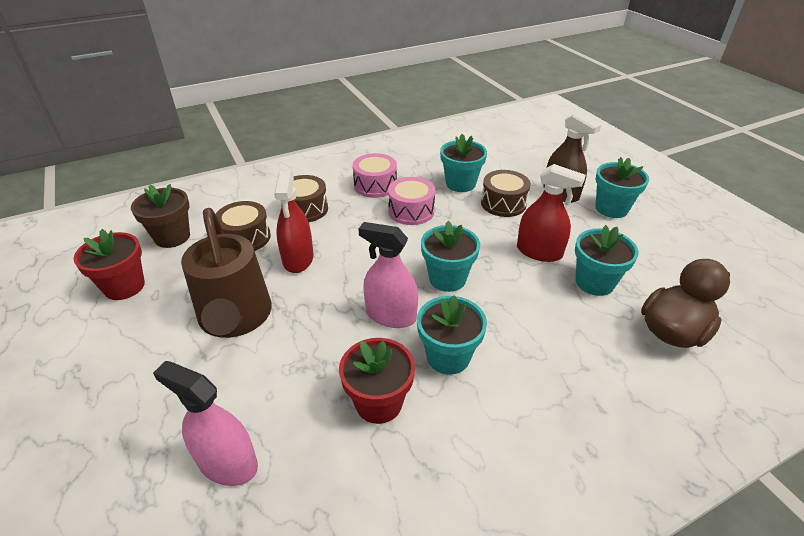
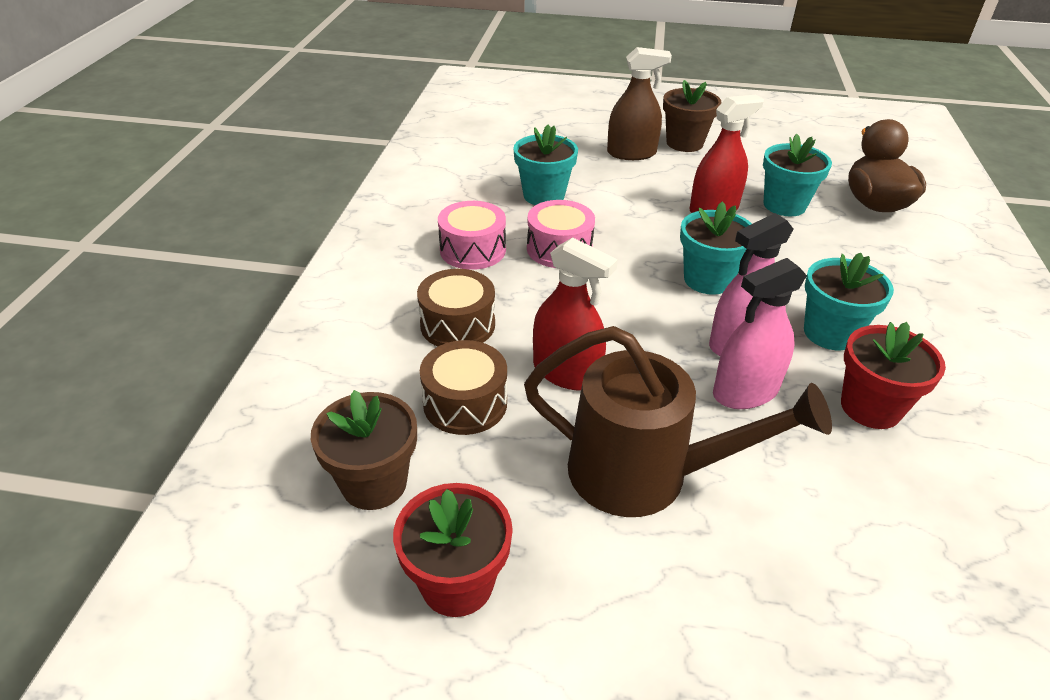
camera: 55 degrees left, 0 degrees up
(227, 463) = (906, 566): pink spray bottle -> pink spray bottle (745, 391)
(503, 203) = (612, 189): brown drum -> none
(611, 208) = (684, 143): turquoise flower pot -> brown flower pot

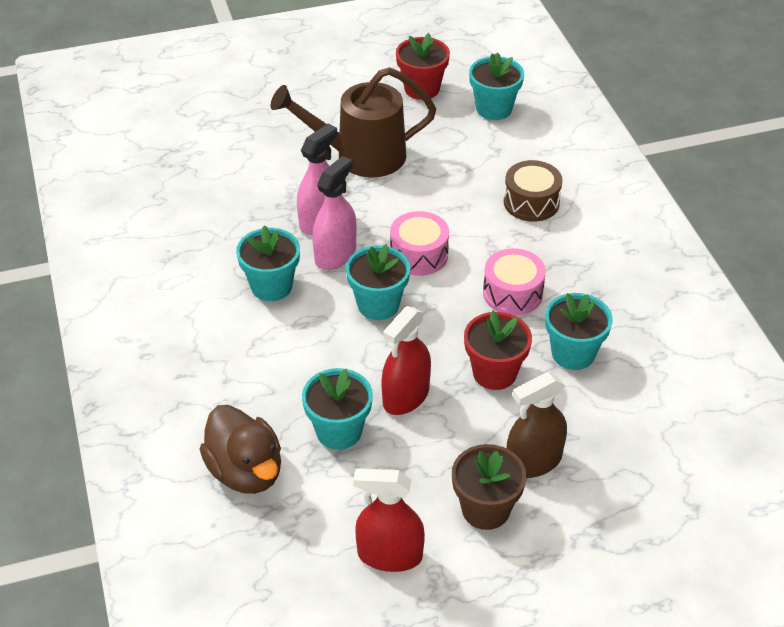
camera: 155 degrees right, 5 degrees up
(374, 483) = (494, 109): brown flower pot -> turquoise flower pot
(465, 403) = (483, 158): brown drum -> none
(472, 250) = (578, 267): pink drum -> pink drum (419, 255)
(566, 372) = (438, 195): red spray bottle -> red spray bottle (389, 555)
(870, 407) = (238, 236): red flower pot -> red flower pot (494, 373)

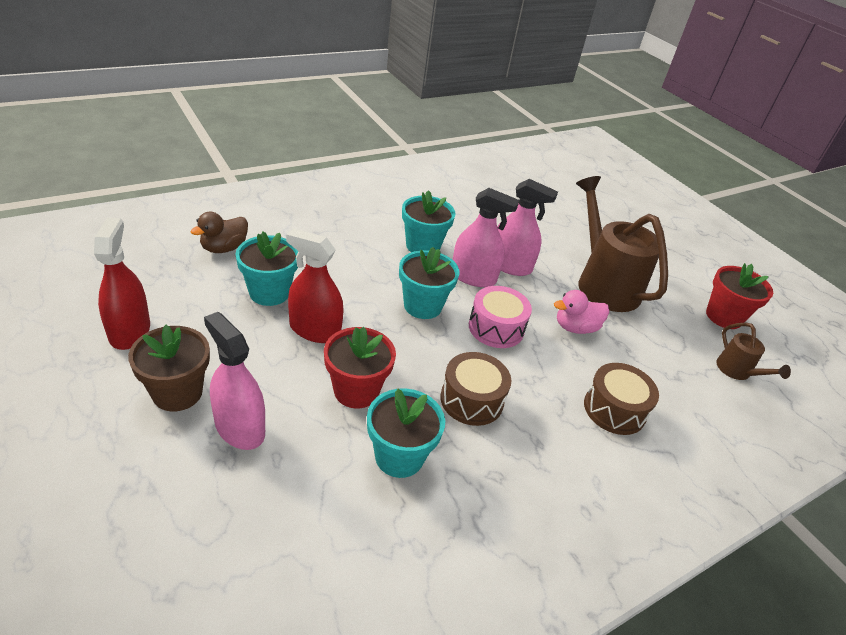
camera: 70 degrees right, 5 degrees down
(246, 471) = (224, 248): brown duck -> brown duck, size x0.65
(425, 197) = (575, 327): none -> pink duck
(494, 109) = (737, 371): turquoise flower pot -> brown watering can
(512, 293) = (471, 400): pink drum -> brown drum
(533, 461) = (239, 428): brown spray bottle -> pink spray bottle

